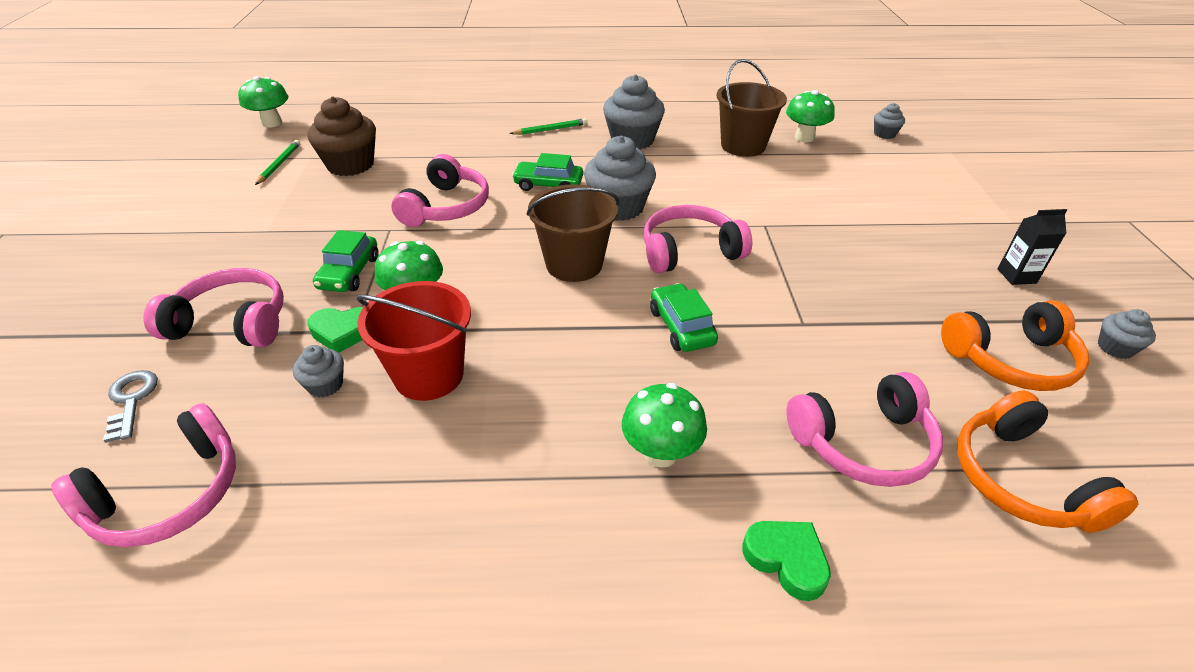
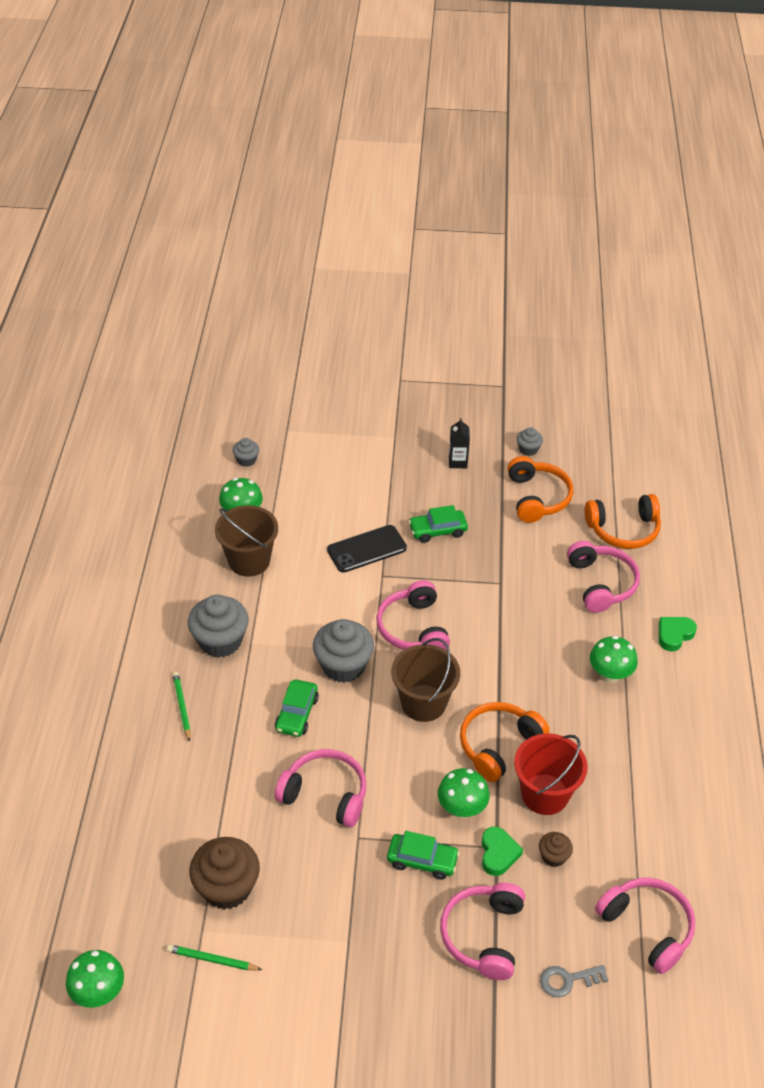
camera: 85 degrees left, 5 degrees up
(325, 385) = (553, 856): grey cupcake -> brown cupcake
(511, 329) = (499, 745): none -> orange headphones
(681, 327) = (501, 647): green car -> green car (438, 530)
(801, 212) = (366, 549): none -> black phone

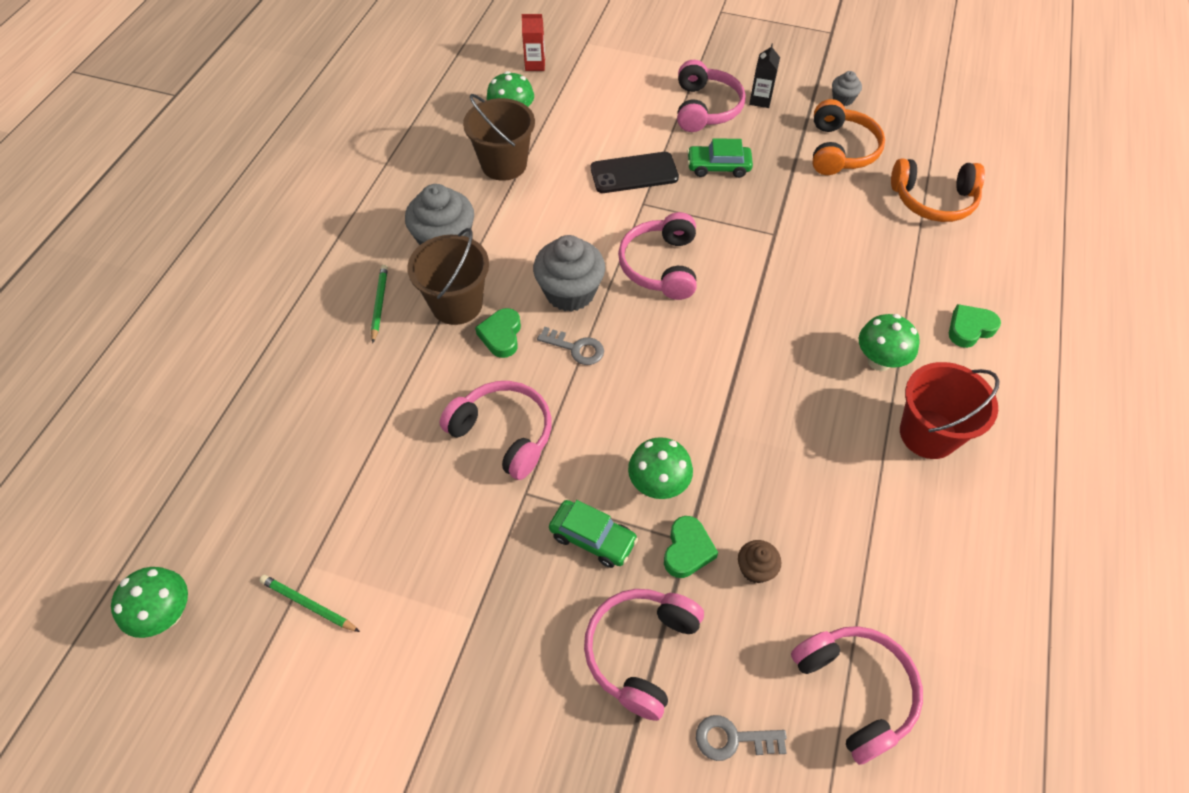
camera: 15 degrees right, 10 degrees up
(227, 887) = (356, 519): brown cupcake -> none
(246, 460) = (535, 65): grey cupcake -> red carton
(297, 714) = (501, 335): green car -> green heart
(363, 712) = (576, 348): none -> grey key
(423, 703) = (648, 351): brown bucket -> brown bucket (456, 304)
(499, 745) = (723, 418): orange headphones -> none
(544, 794) = (764, 488): red bucket -> red bucket (928, 434)
(601, 584) = (892, 255): pink headphones -> pink headphones (705, 108)

